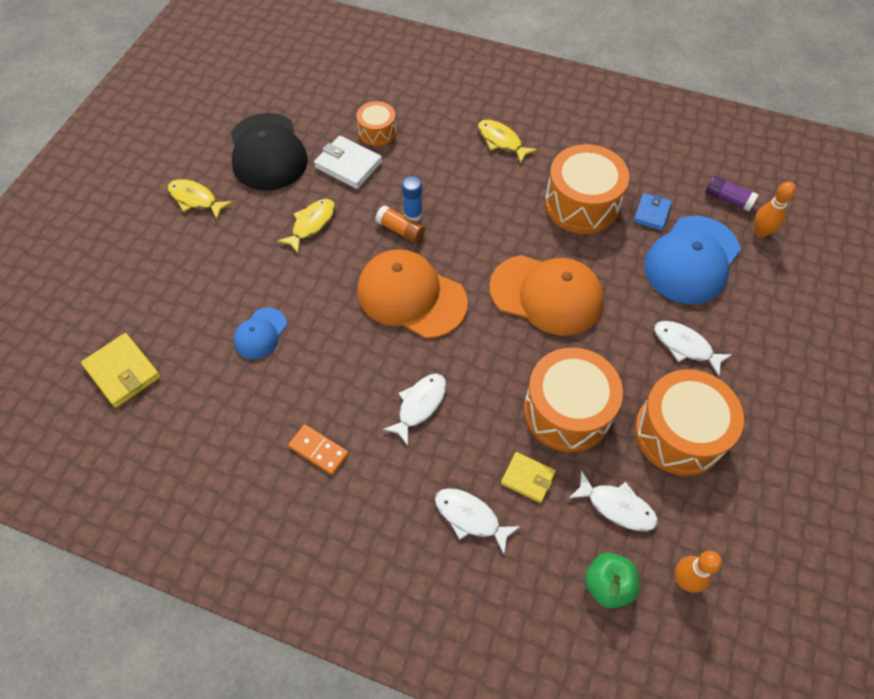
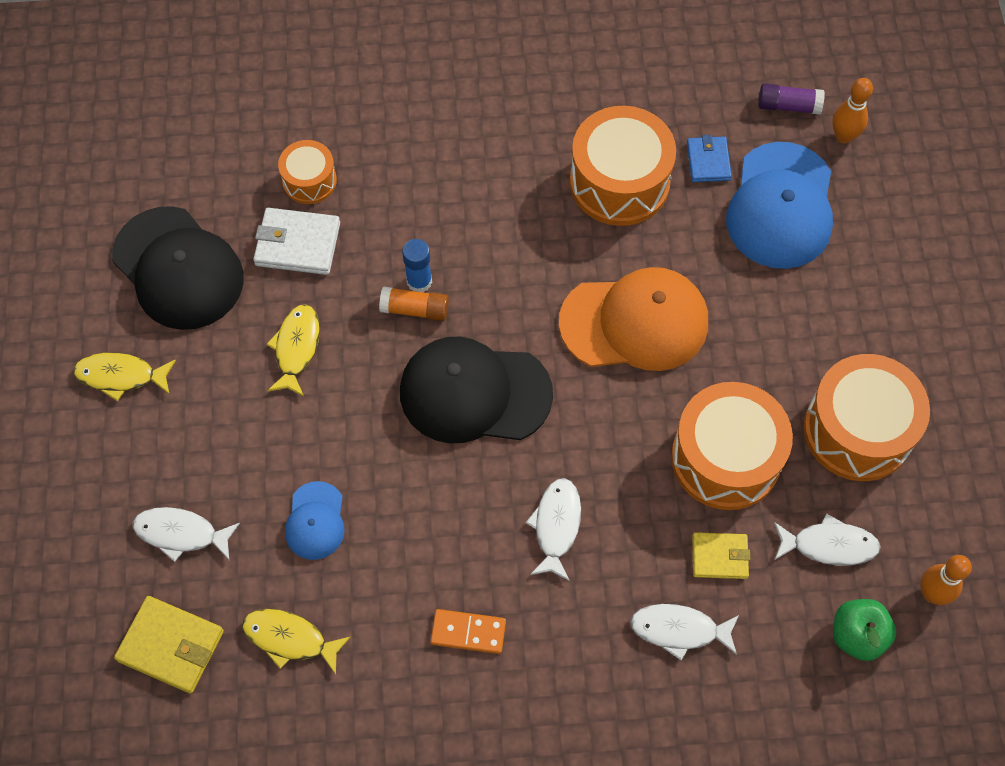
camera: 25 degrees left, 5 degrees up
(411, 296) = (474, 393): orange cap -> black cap
(501, 141) = (478, 131): yellow fish -> yellow fish (290, 639)
(685, 346) = (820, 321): white fish -> white fish (181, 533)

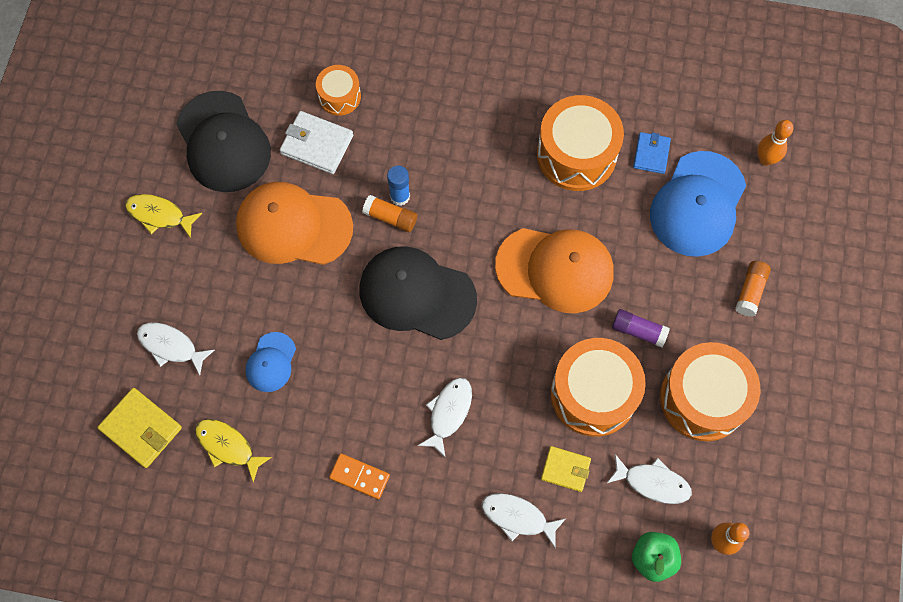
camera: 15 degrees right, 5 degrees up
(296, 348) = (293, 226): yellow fish -> orange cap
(788, 106) = (729, 124): purple glue stick -> purple glue stick (638, 331)
(873, 292) = (750, 291): none -> orange glue stick

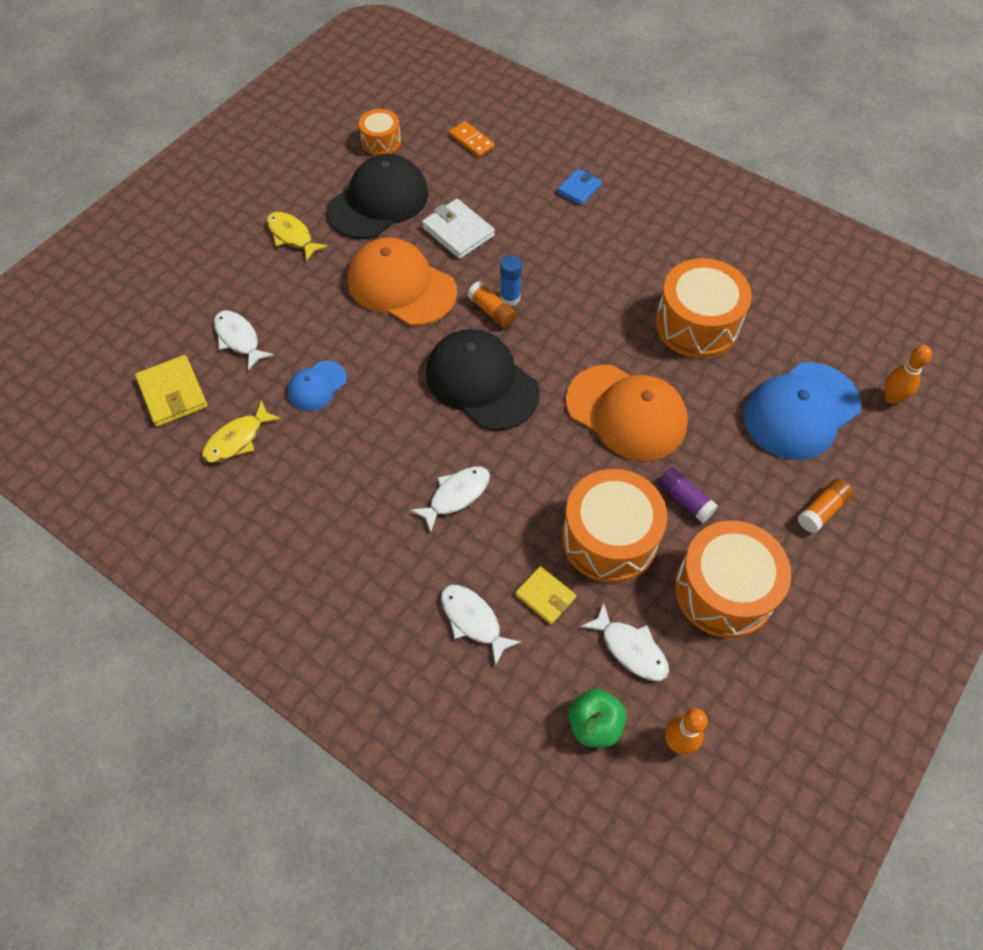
camera: 25 degrees right, 10 degrees down
(223, 142) = (378, 202): black cap -> black cap turned 135 degrees counterclockwise
(228, 446) = (237, 439): yellow fish -> yellow fish turned 105 degrees counterclockwise
(339, 96) = (499, 203): orange drum -> orange drum (381, 142)
(359, 476) = (340, 515): orange domino -> orange domino (472, 141)
(651, 154) = (772, 351): blue wallet -> blue wallet (579, 189)

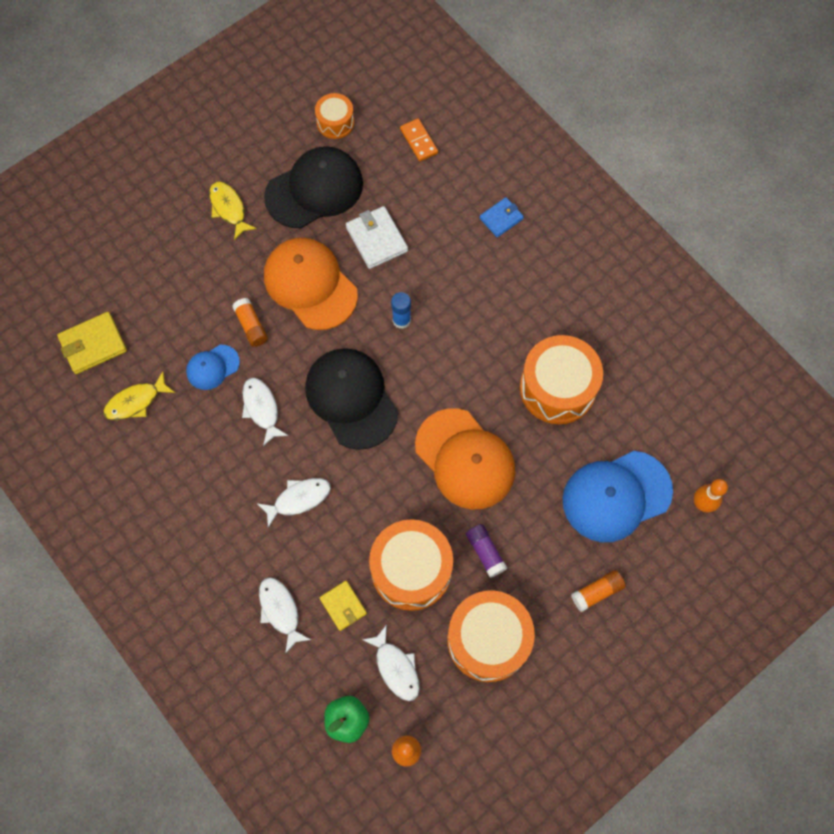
camera: 15 degrees right, 10 degrees up
(173, 393) = (93, 344): yellow wallet -> yellow wallet turned 75 degrees clockwise
(239, 339) = (159, 304): white fish -> white fish (262, 409)
(492, 311) = (381, 330): orange glue stick -> orange glue stick (251, 326)

